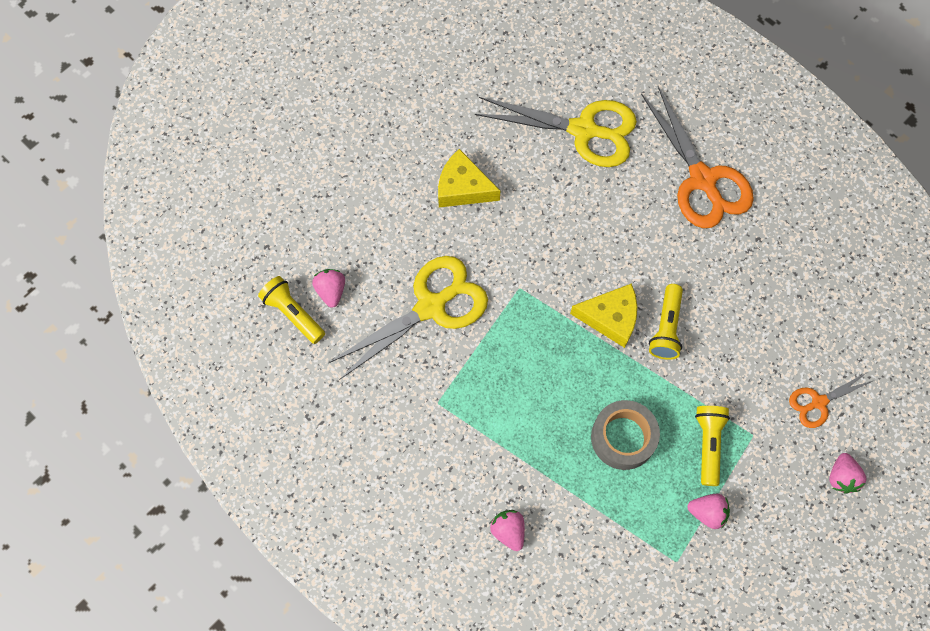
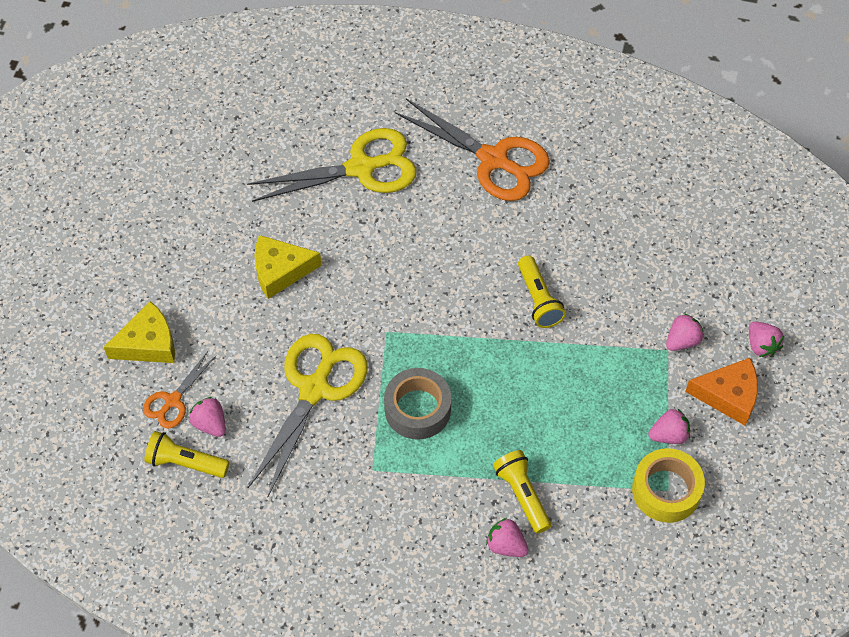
camera: 30 degrees left, 10 degrees down
(610, 318) = (484, 316): yellow cheese -> yellow cheese (148, 343)
(623, 438) = (558, 411): grey tape -> grey tape (417, 409)
(674, 561) = (666, 490): none -> yellow tape
(708, 444) = (634, 378): yellow flashlight -> yellow flashlight (522, 494)
(771, 433) = (682, 340): none -> pink strawberry
(783, 506) = (728, 395): none -> orange cheese
(818, 402) = (705, 294): orange scissors -> orange scissors (173, 401)

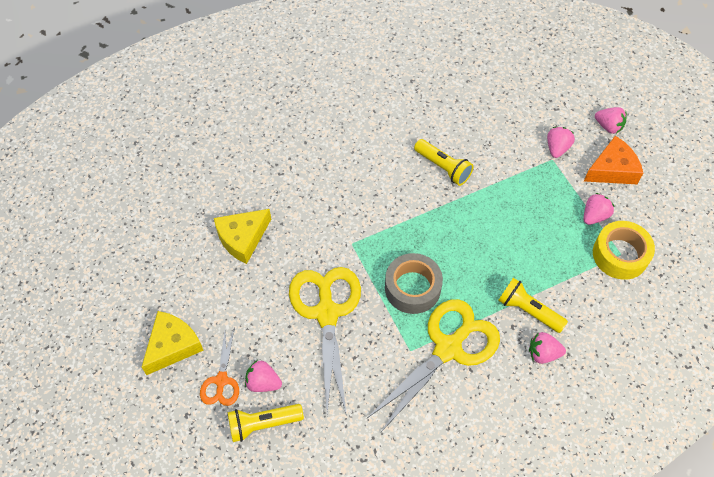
camera: 30 degrees left, 0 degrees up
(361, 168) = (255, 136): yellow scissors -> yellow scissors (448, 348)
(493, 160) = (346, 87): orange scissors -> none

